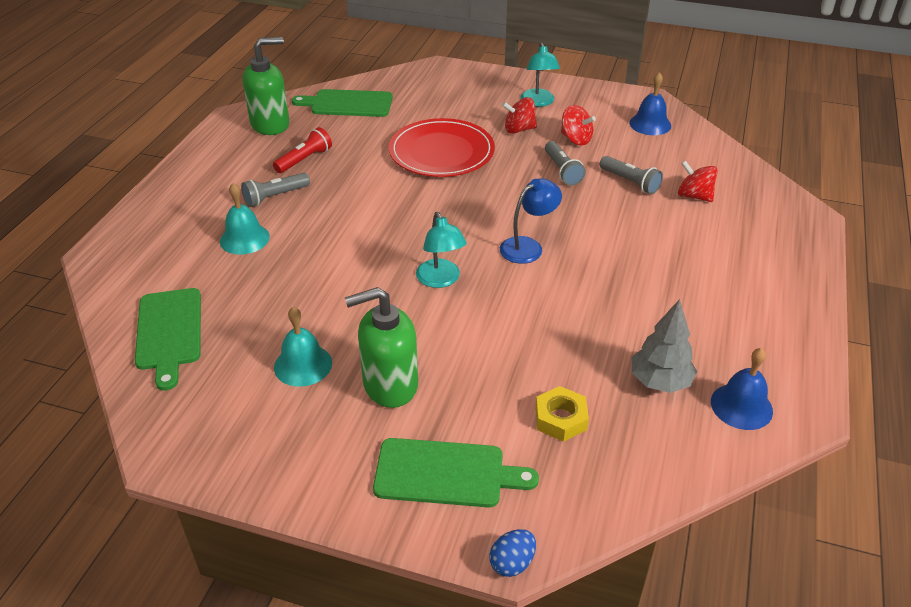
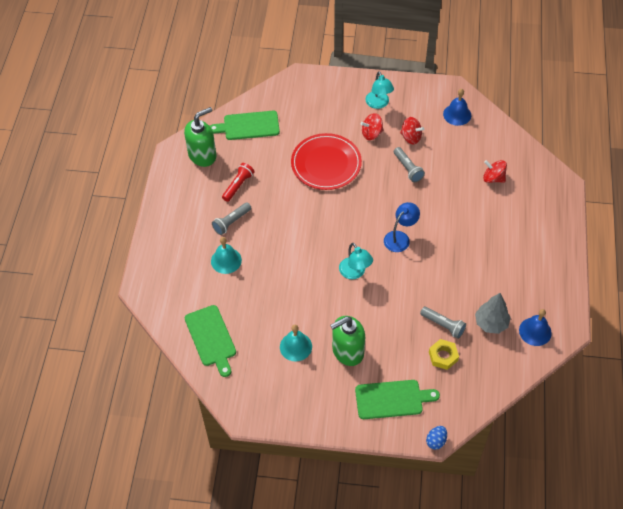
camera: 10 degrees left, 15 degrees up
(630, 182) = (452, 172): grey flashlight -> grey flashlight (443, 325)

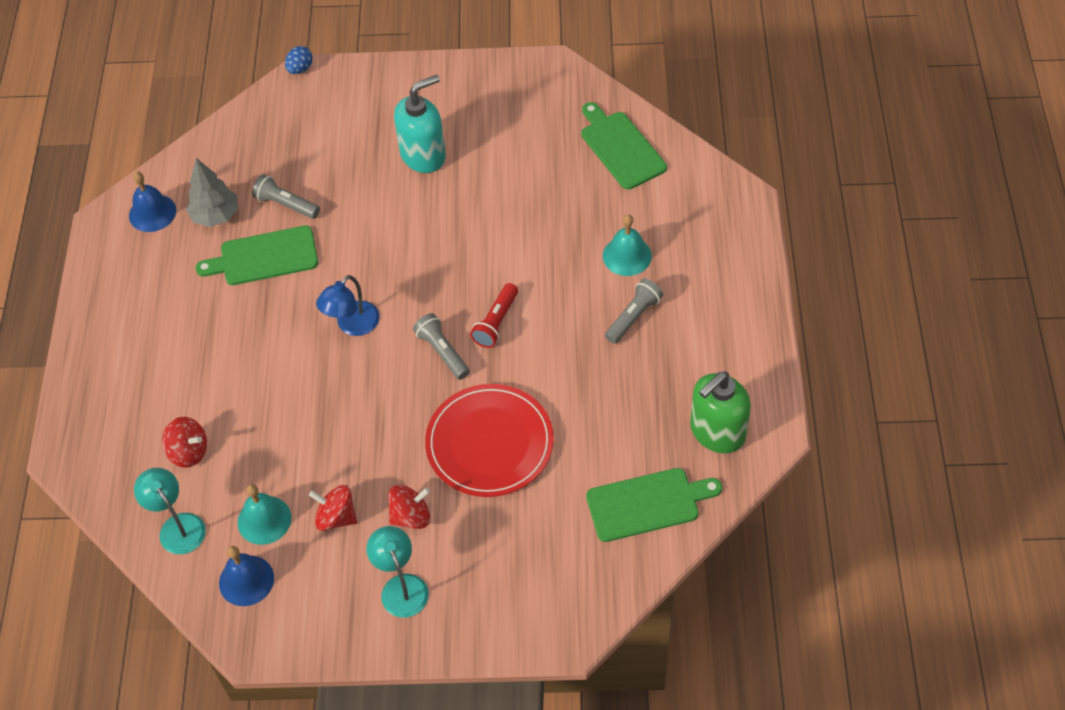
camera: 175 degrees right, 0 degrees up
(238, 185) = (638, 382): red flashlight -> red flashlight (496, 322)
(295, 346) = (498, 152): turquoise bell -> turquoise bell (264, 520)
(347, 351) = (423, 155): green soap dispenser -> turquoise soap dispenser
(355, 273) = (421, 262): turquoise lamp -> turquoise lamp (177, 526)
(392, 399) = (358, 106): green cutting board -> green cutting board (264, 257)
(408, 169) = (341, 451): grey flashlight -> grey flashlight (442, 352)
(443, 356) = (287, 165): yellow nut -> none

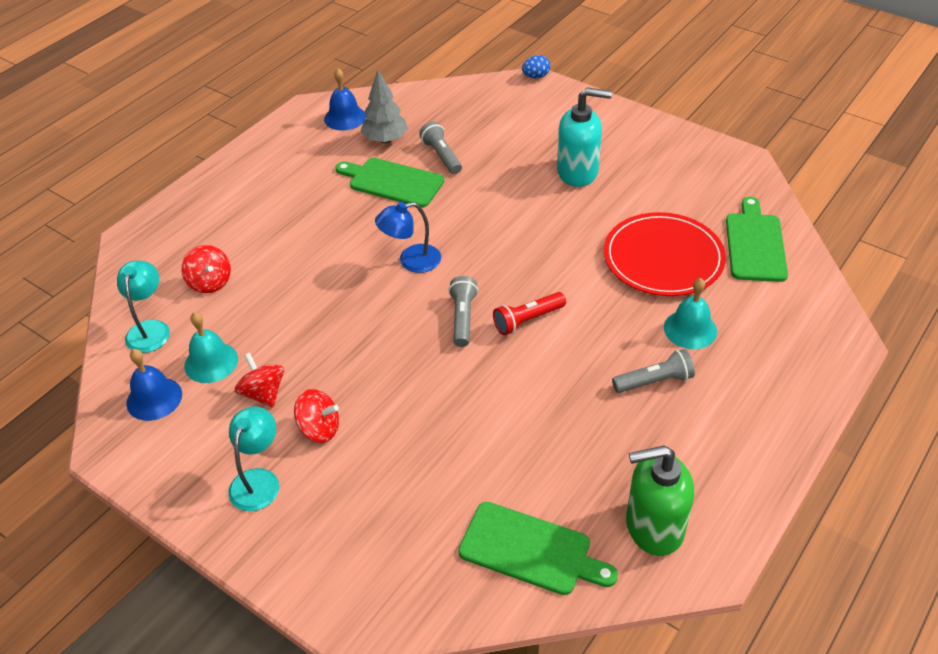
camera: 35 degrees right, 10 degrees down
(489, 443) = (436, 410): red plate -> red plate (663, 258)

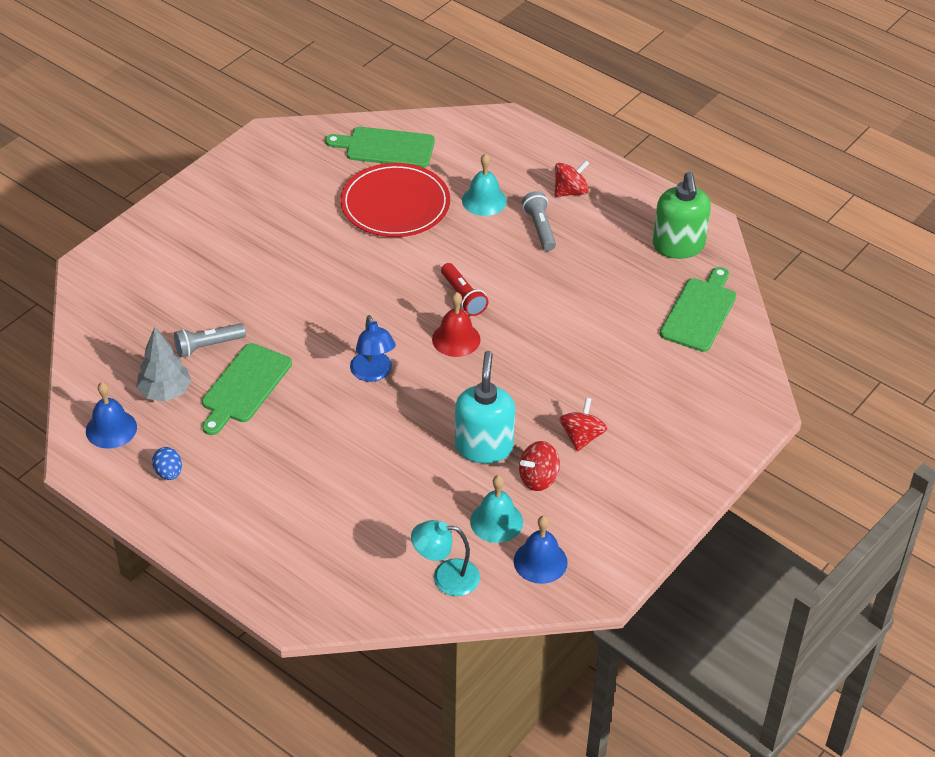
camera: 90 degrees left, 0 degrees up
(210, 282) = (382, 533): red spinning top -> red spinning top (570, 191)
(258, 480) = (636, 476): turquoise lamp -> none
(463, 318) = (456, 339): grey flashlight -> red bell
(536, 76) = (79, 263): blue egg -> blue egg (168, 473)
(578, 172) = (260, 246): turquoise soap dispenser -> turquoise soap dispenser (484, 446)

